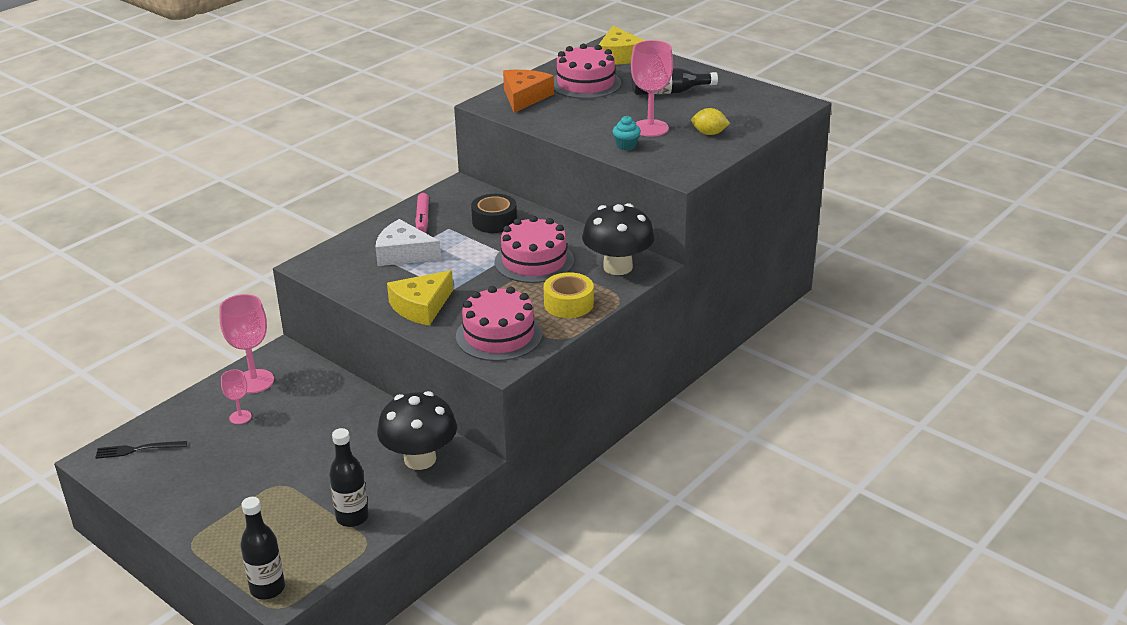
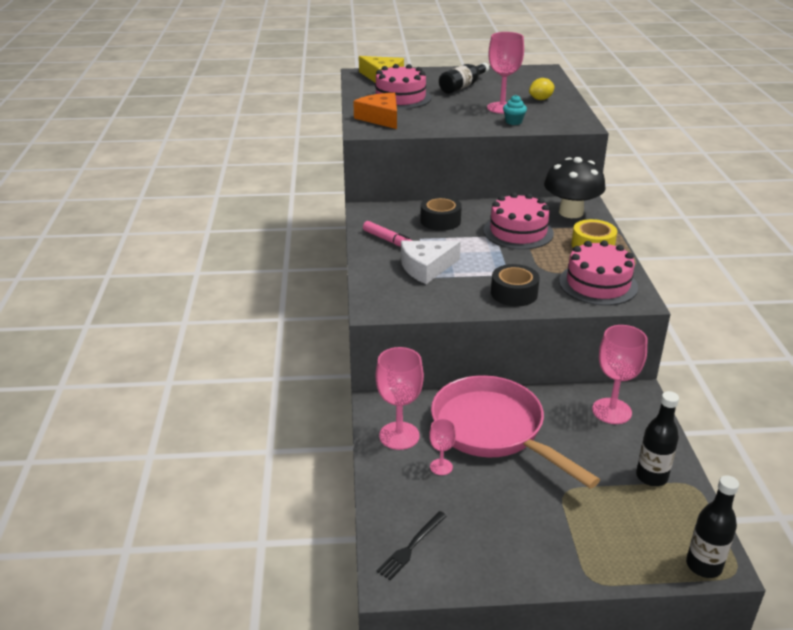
camera: 45 degrees left, 0 degrees up
(315, 417) = (493, 431): none -> pink pan
(420, 459) = (611, 411): black mushroom -> pink goblet
(421, 307) = (514, 293): yellow cheese -> black tape

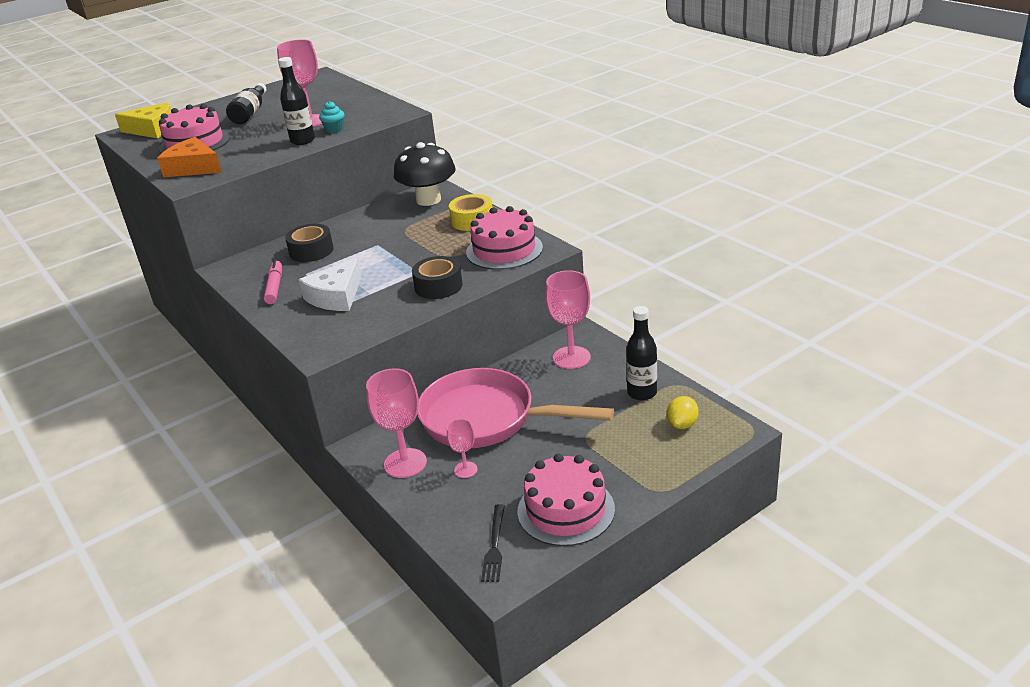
camera: 30 degrees left, 0 degrees up
(388, 240) = (274, 287): pink marker -> pink marker turned 105 degrees counterclockwise
(518, 232) = (395, 233): pink cake -> pink cake (566, 510)
(540, 99) = (340, 102): yellow lemon -> yellow lemon (682, 424)
(703, 565) = (729, 438): black bottle -> black bottle (302, 141)

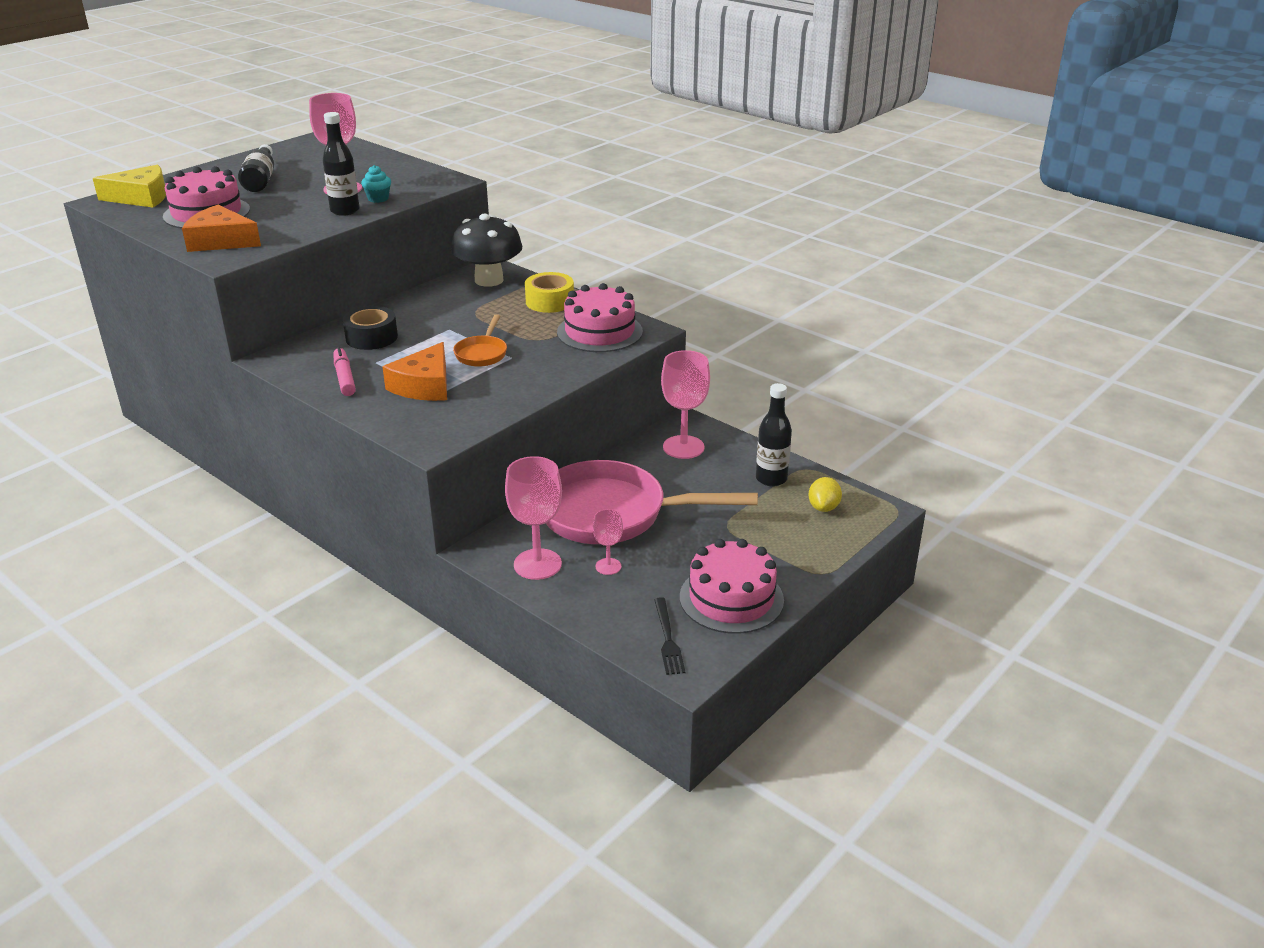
camera: 15 degrees left, 0 degrees up
(336, 296) = (424, 385): white cheese -> orange cheese
(396, 268) = (482, 353): none -> orange pan
(438, 286) = (540, 371): black tape -> none

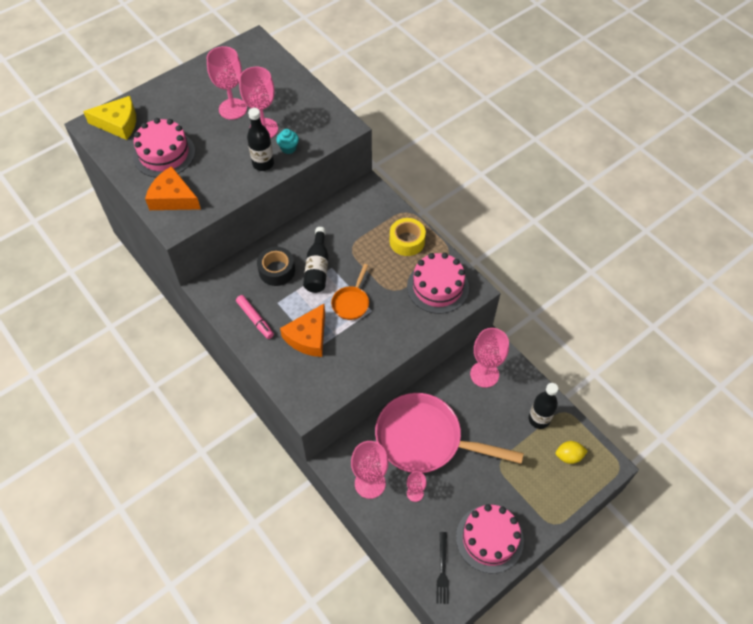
camera: 10 degrees right, 25 degrees up
(260, 180) = (204, 106): black bottle -> black bottle (317, 268)
(299, 179) = (232, 109): none -> pink goblet
(344, 378) = (255, 319): pink marker -> pink marker turned 150 degrees clockwise
(489, 280) = (366, 206): black mushroom -> none
(823, 507) = (569, 456): yellow lemon -> yellow lemon turned 60 degrees clockwise

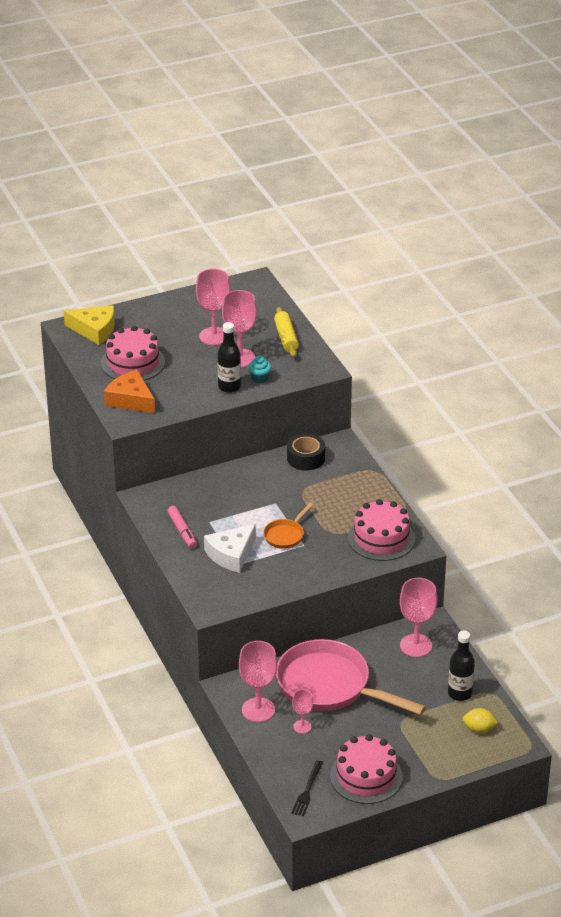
camera: 15 degrees right, 20 degrees down
(277, 270) = (217, 496): black tape -> black tape (305, 458)
(299, 98) = (286, 338): none -> yellow rolling pin
(308, 337) = (231, 554): orange cheese -> white cheese
(317, 268) = (260, 501): black bottle -> none
(407, 241) = (364, 495): yellow tape -> none

